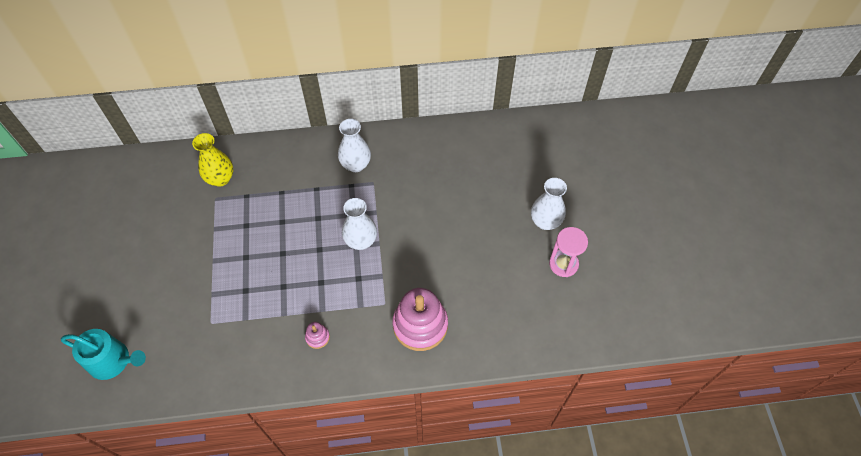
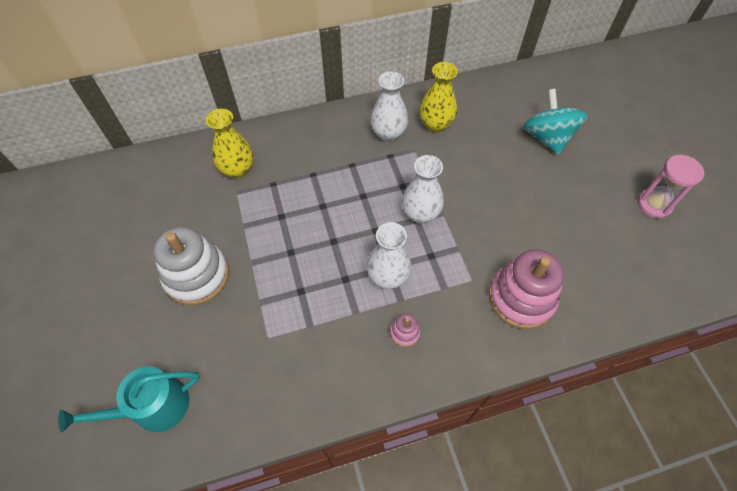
camera: 10 degrees left, 0 degrees up
(113, 361) = (153, 407): turquoise watering can -> turquoise watering can turned 150 degrees clockwise
(167, 264) = (196, 275): none -> white stacking toy
(399, 162) = (435, 124): none -> yellow vase
(493, 189) = (547, 137): none -> turquoise spinning top
(545, 221) = (616, 163): white vase -> white vase (388, 277)

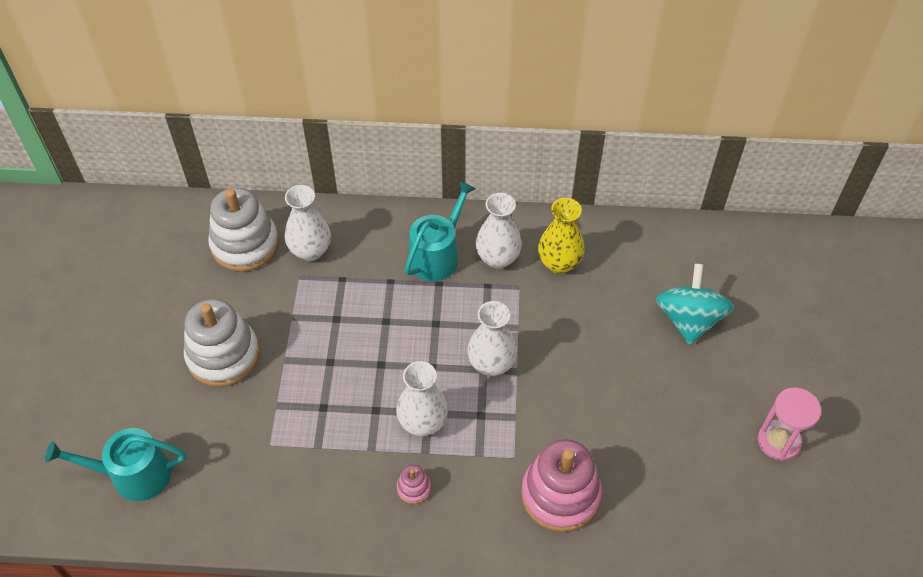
camera: 20 degrees right, 5 degrees down
(180, 180) = (245, 244): none -> white stacking toy
(237, 169) = (310, 251): yellow vase -> white vase
(341, 144) = (437, 255): none -> turquoise watering can

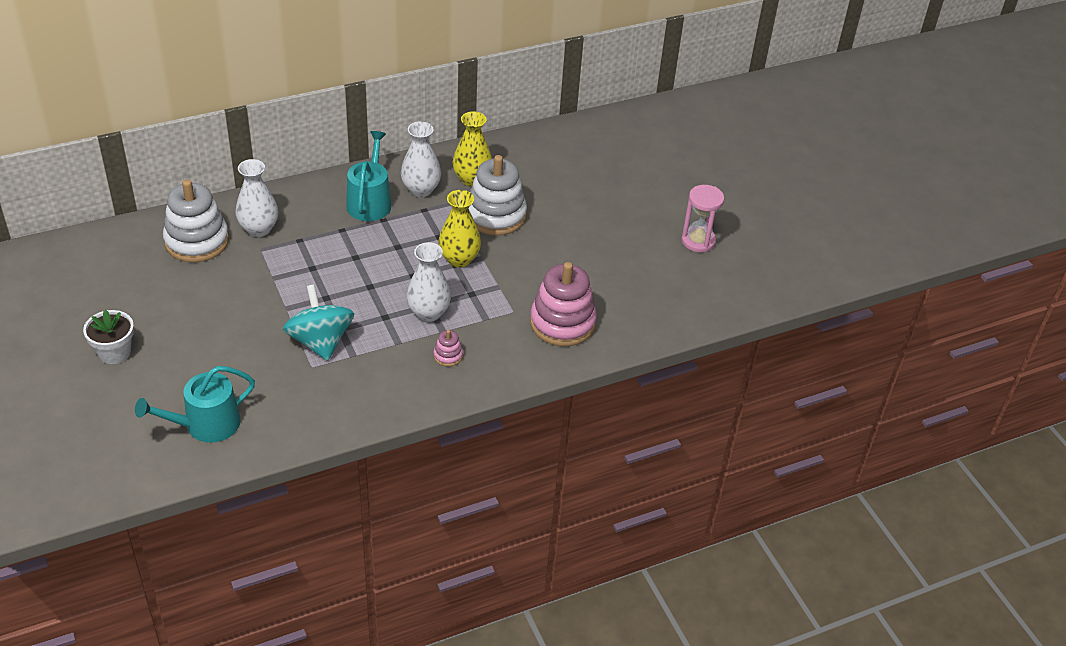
camera: 30 degrees left, 10 degrees down
(100, 350) = (114, 352): none -> white flower pot
(223, 355) = (230, 321): white stacking toy -> white stacking toy (496, 215)
(491, 364) = (459, 259): white vase -> yellow vase
(688, 319) = (592, 187): turquoise spinning top -> turquoise spinning top (320, 341)

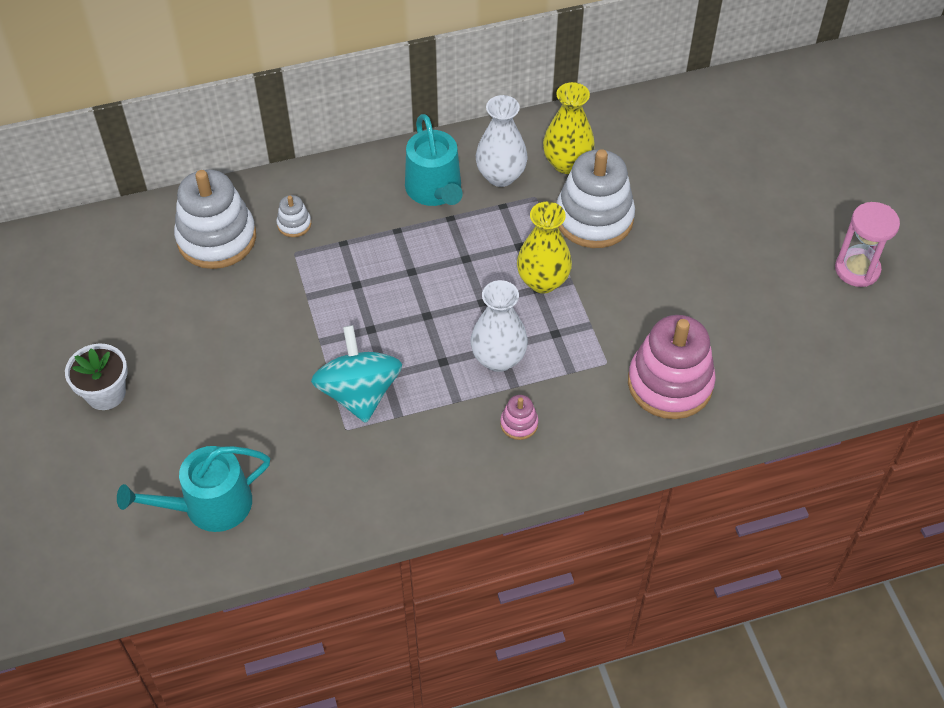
camera: 10 degrees right, 10 degrees up
(259, 229) = (294, 224): white vase -> white stacking toy
(370, 201) = (435, 190): turquoise watering can -> turquoise watering can turned 150 degrees clockwise

